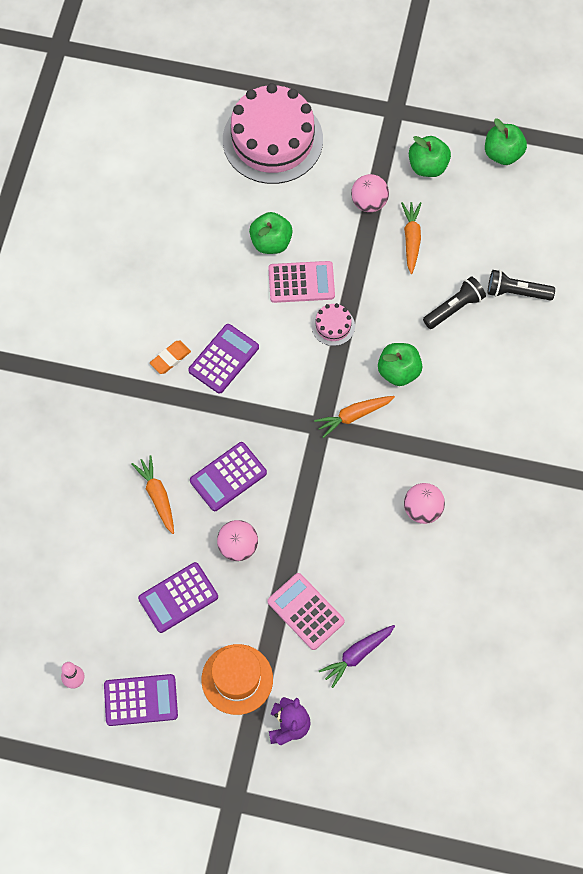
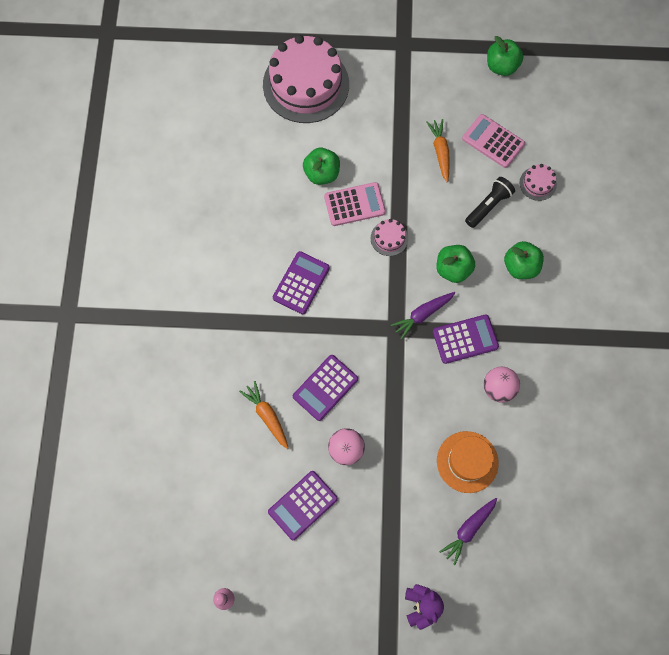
camera: 10 degrees left, 5 degrees up
(141, 700) = (287, 606): purple calculator -> purple calculator (465, 339)
(170, 358) = (255, 290): orange eraser -> none
(237, 679) = (368, 571): orange hat -> orange hat (467, 462)
(306, 611) = (416, 498): pink calculator -> pink calculator (493, 141)
(353, 416) = (422, 315): orange carrot -> purple carrot
(369, 202) = (398, 126): pink ball -> none
(428, 166) = (441, 87): green apple -> green apple (520, 266)
(516, 292) = (537, 183): black flashlight -> pink cake

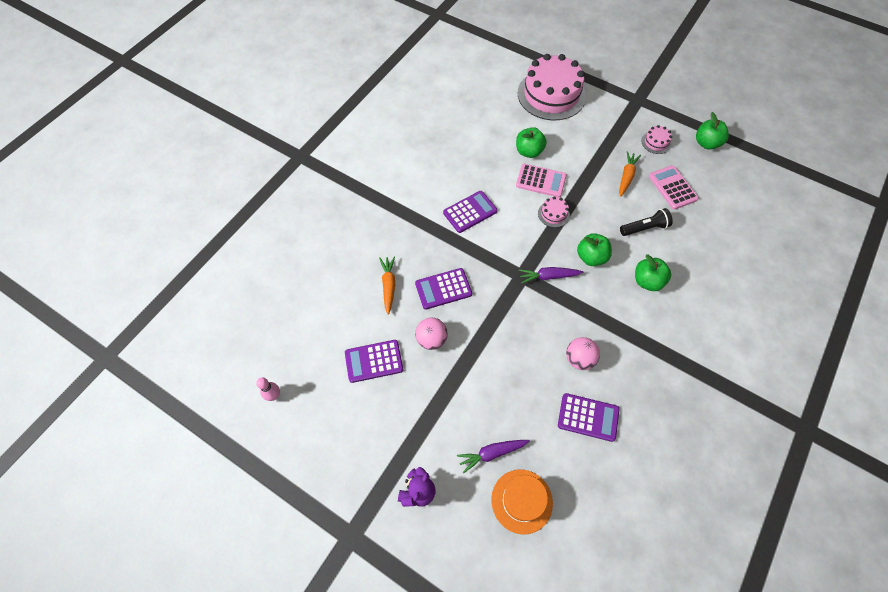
camera: 30 degrees right, 10 degrees down
(465, 339) = (572, 310): purple calculator -> purple calculator (588, 417)
(467, 462) = (521, 400): orange hat -> orange hat (521, 501)
(537, 183) = (694, 231): pink cake -> pink cake (656, 142)

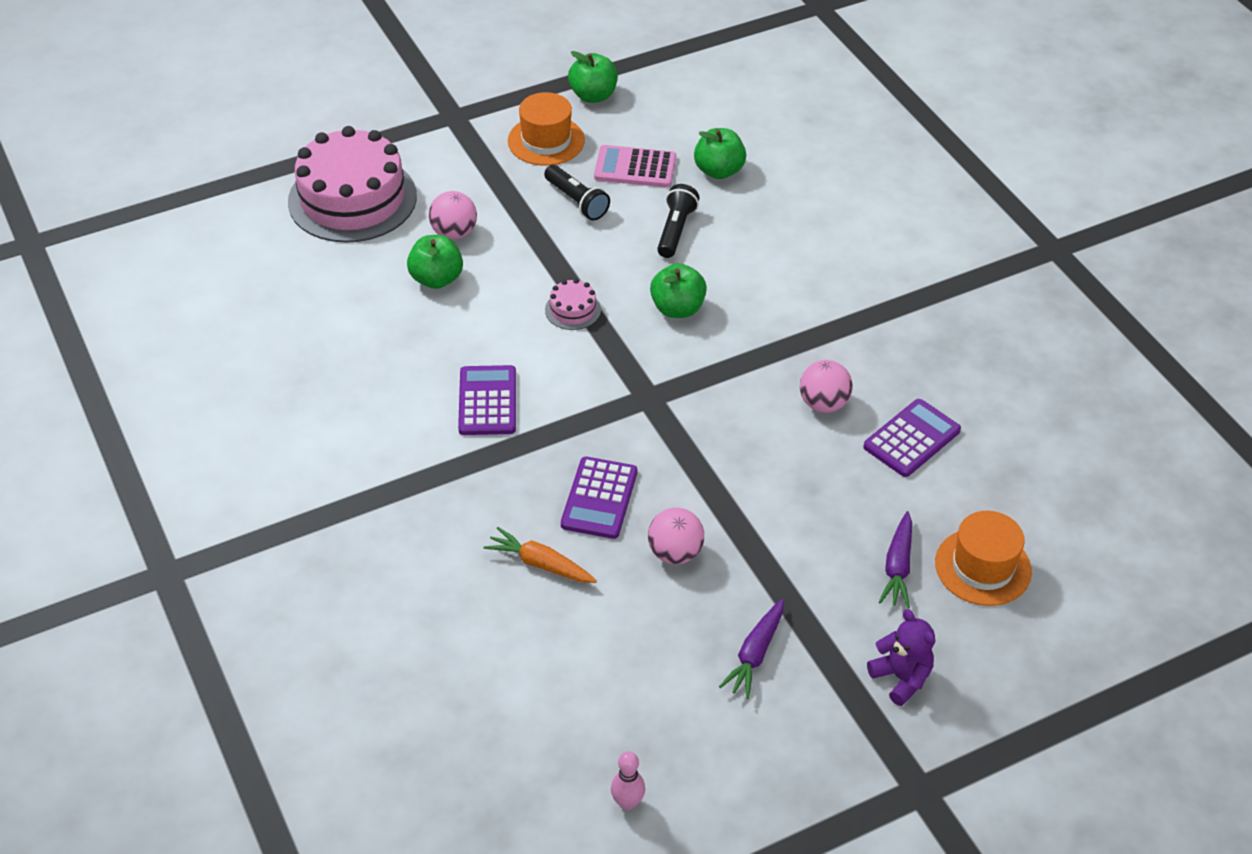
camera: 60 degrees left, 15 degrees down
(374, 361) = (660, 641): purple calculator -> none
(541, 181) = (503, 293): pink calculator -> none
(548, 276) = (672, 369): purple carrot -> purple carrot (755, 654)
(563, 142) = (454, 233): none -> pink ball
(626, 176) = (576, 201): orange carrot -> black flashlight
(647, 281) = (759, 273): green apple -> green apple (718, 171)
(656, 142) = (546, 141): pink cake -> orange hat

